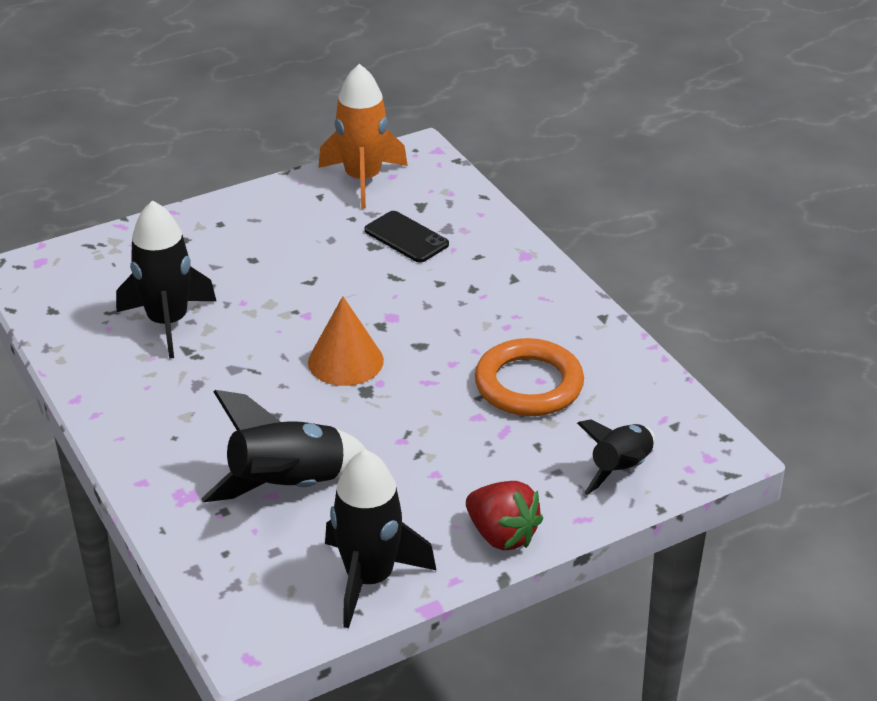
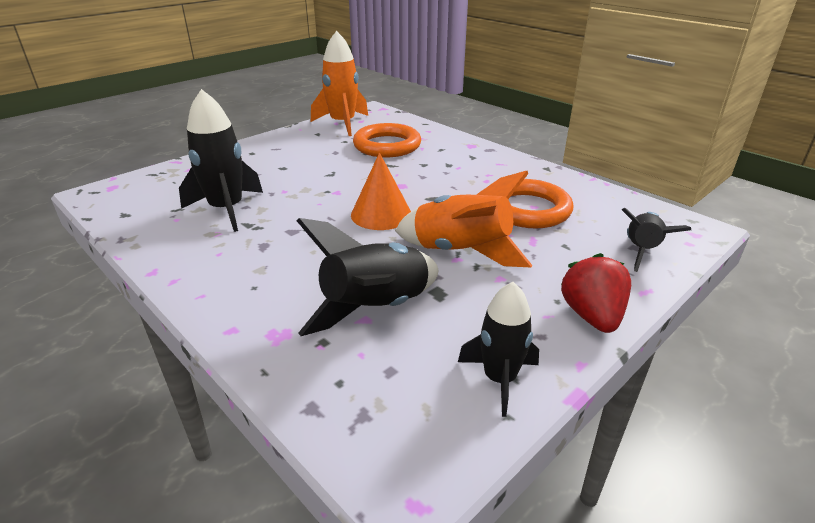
camera: 15 degrees left, 5 degrees down
(369, 578) = (499, 379): black rocket -> black rocket, size x0.66
(406, 237) = (387, 145): black phone -> orange ring
(412, 432) = (461, 252): none -> orange rocket
(502, 535) = (592, 316): red strawberry -> red strawberry turned 120 degrees counterclockwise

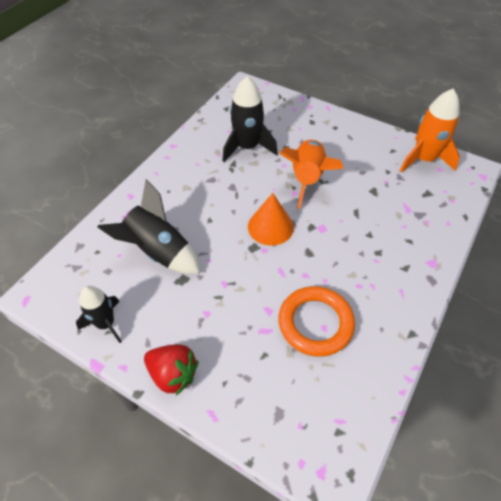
camera: 75 degrees right, 20 degrees up
(387, 145) = (394, 201): orange ring -> none
(461, 252) = (233, 285): orange rocket -> orange rocket (307, 179)
(592, 316) = (173, 374): red strawberry -> red strawberry turned 45 degrees clockwise
(642, 251) = (272, 417): black rocket -> none

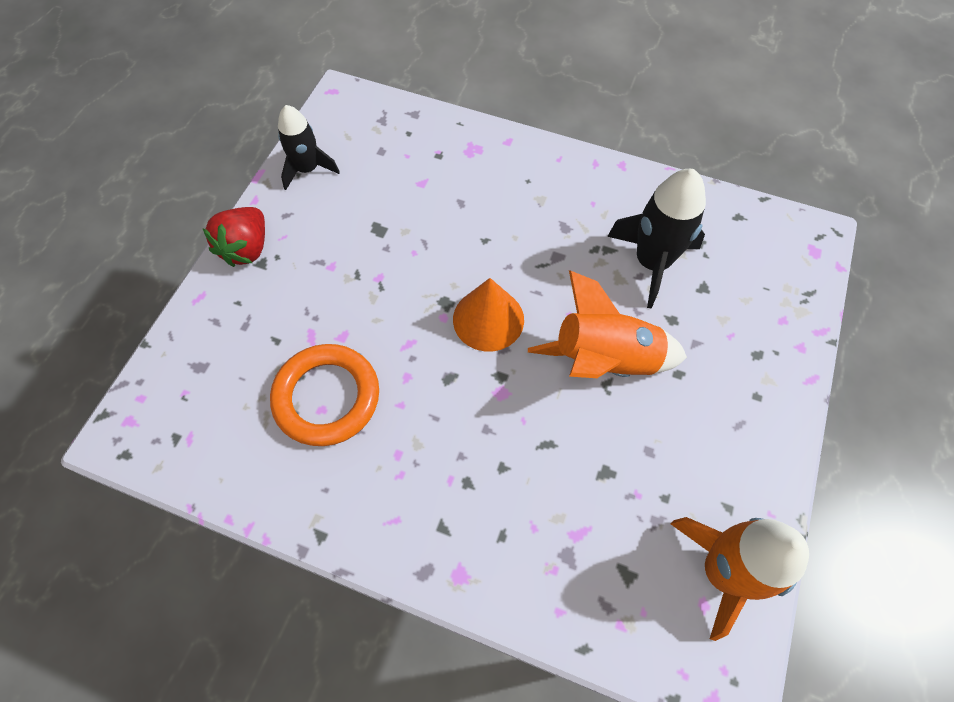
camera: 80 degrees right, 10 degrees up
(158, 252) = (418, 194): black rocket -> none

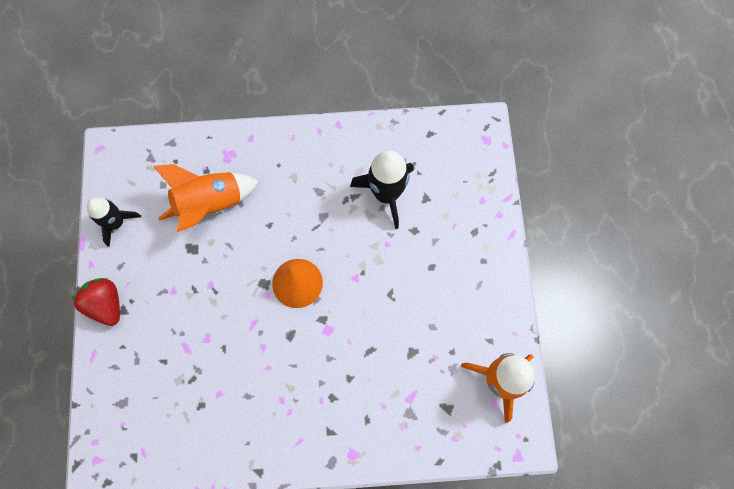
camera: 25 degrees left, 10 degrees up
(247, 248) = (106, 304): red strawberry -> red strawberry turned 150 degrees clockwise
(327, 397) = (218, 384): orange ring -> none
(605, 361) = (383, 279): orange rocket -> orange rocket (210, 204)

